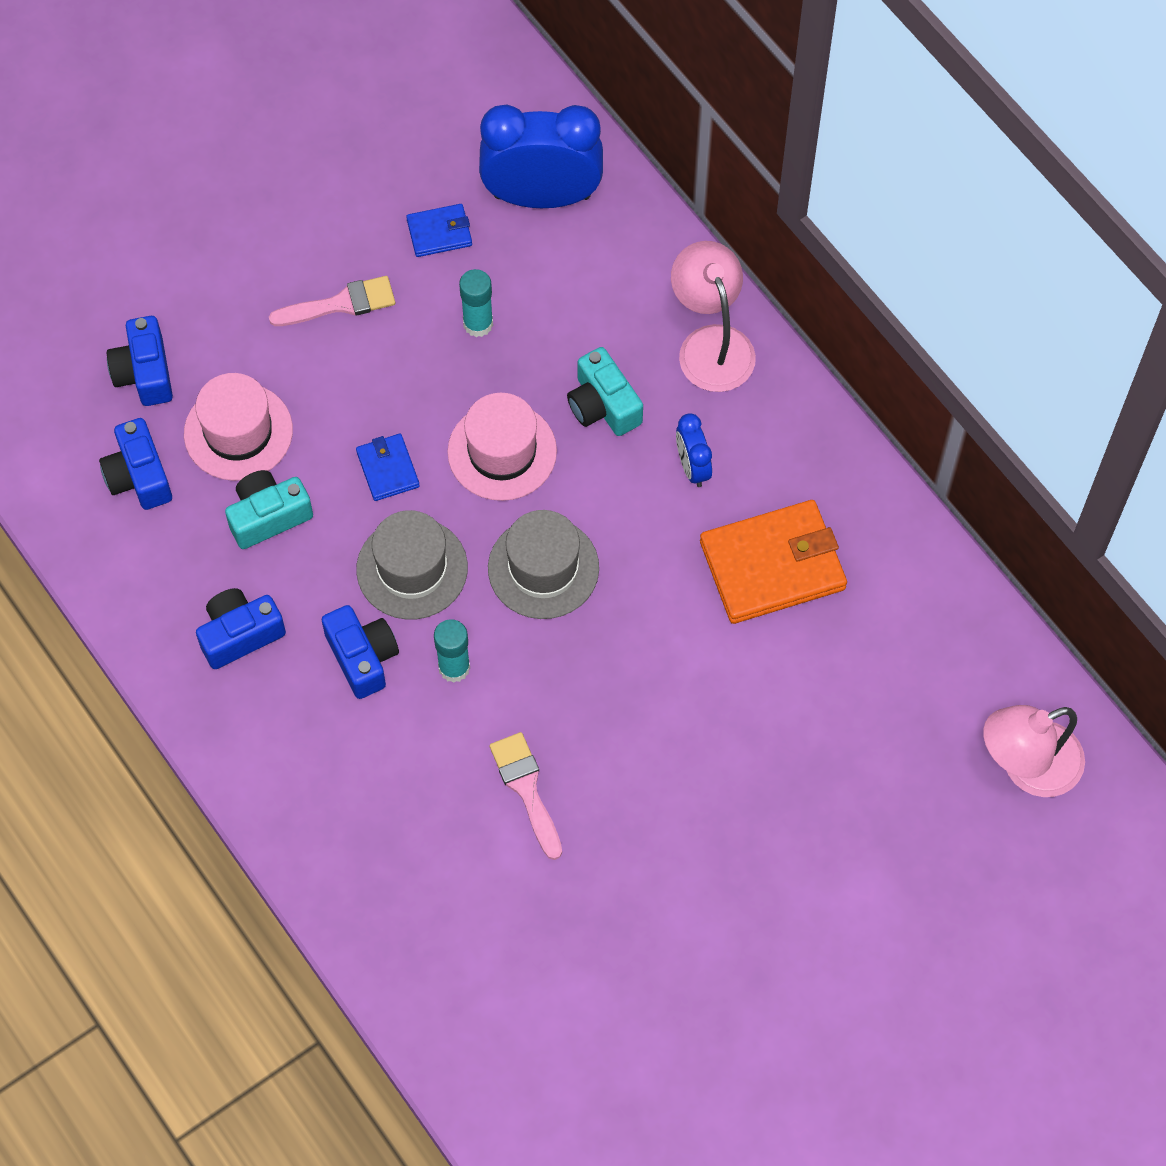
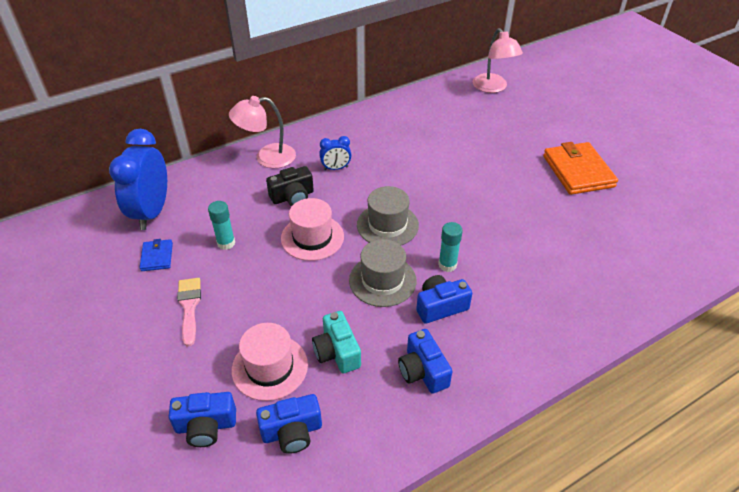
camera: 85 degrees left, 20 degrees down
(388, 469) = (314, 289): blue wallet -> none
(526, 789) = (519, 239): pink brush -> none
(603, 405) = (292, 197): turquoise camera -> black camera
(772, 565) = (393, 147): orange wallet -> orange wallet (578, 171)

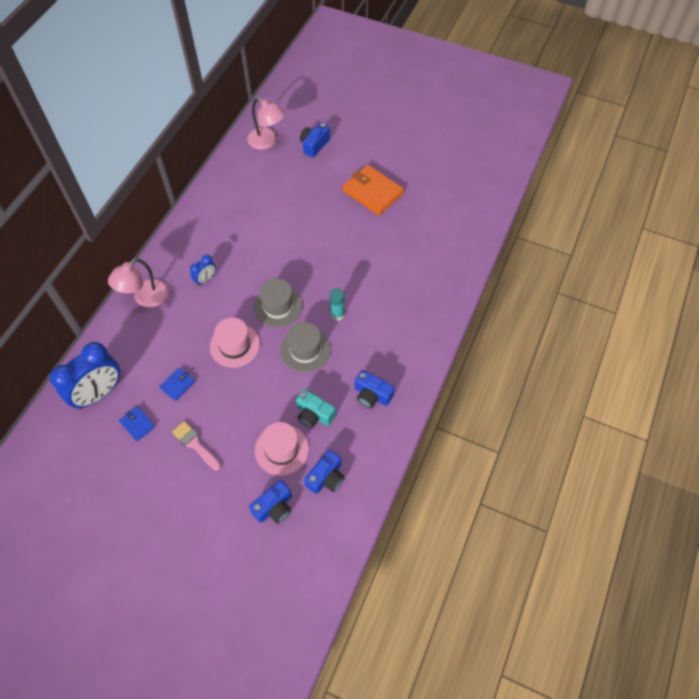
camera: 35 degrees left, 15 degrees up
(152, 212) = (99, 393): blue clock -> blue clock turned 105 degrees counterclockwise
(226, 243) = (178, 385): turquoise glue stick -> blue wallet
(292, 197) = (194, 321): black camera -> none
(440, 306) = (353, 347): blue camera -> blue camera (314, 145)

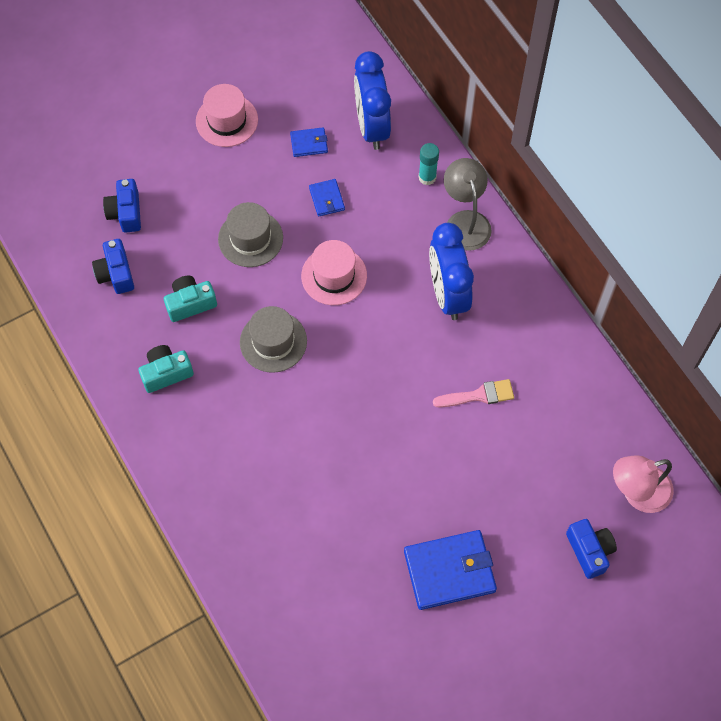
camera: 125 degrees right, 5 degrees up
(145, 298) = (465, 221): pink lamp -> grey lamp
(195, 444) = (246, 181): pink brush -> pink brush (478, 395)
(205, 279) = (447, 294): blue clock -> blue clock, size x2.11
(278, 306) = (352, 348): grey hat -> grey hat (250, 238)
(281, 449) = (177, 252): pink hat -> pink hat (227, 120)
(337, 314) = (293, 403): turquoise glue stick -> turquoise glue stick (427, 177)
(372, 192) = (449, 571): orange wallet -> blue wallet
(372, 395) = (166, 373): blue camera -> turquoise camera

